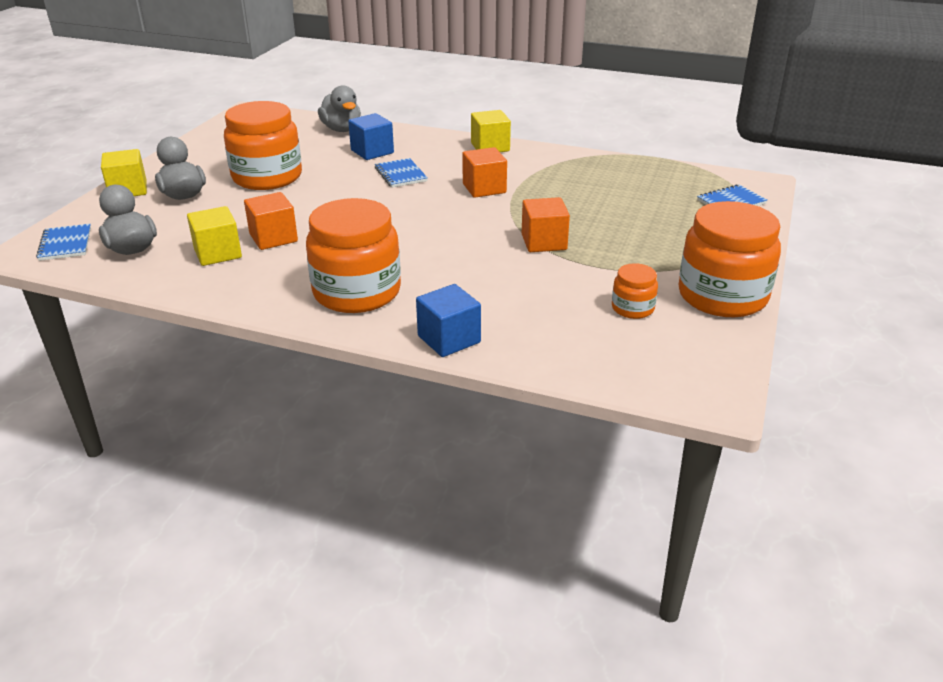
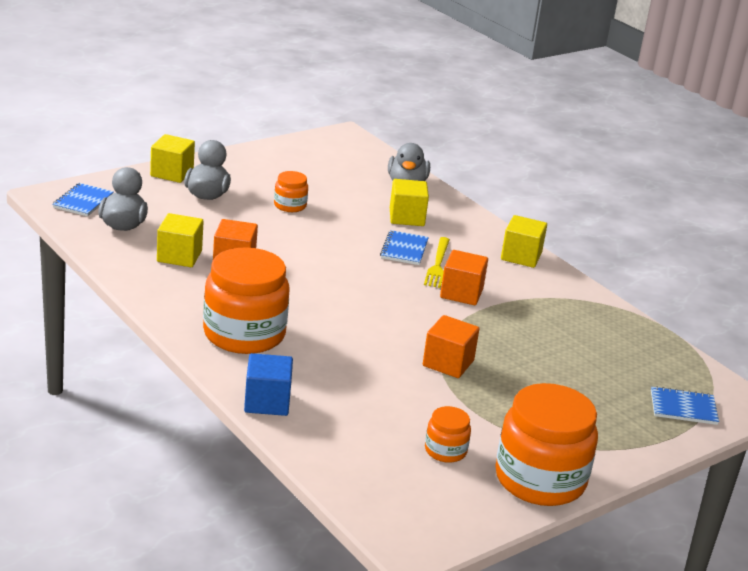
camera: 30 degrees right, 5 degrees down
(267, 177) = (290, 205): orange jar -> orange jar, size x0.47
(372, 152) = (406, 217): blue cube -> yellow cube
(439, 175) = (438, 264): none -> yellow fork

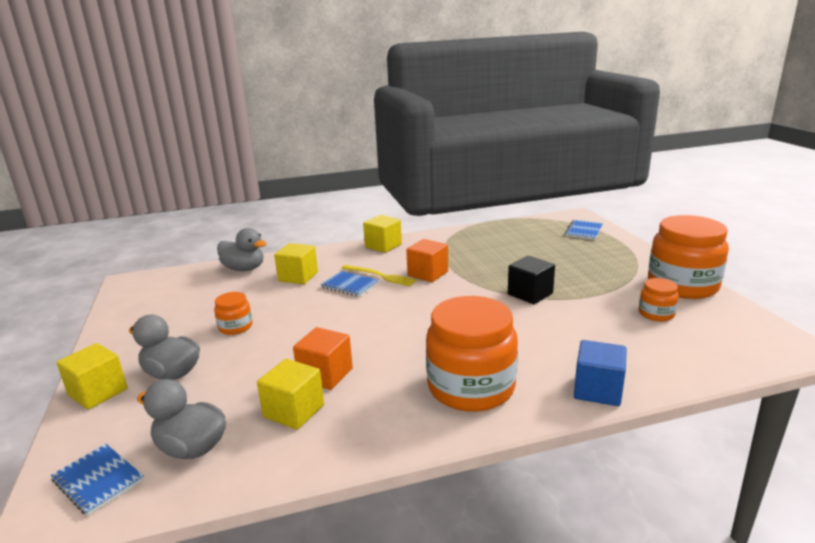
camera: 65 degrees left, 5 degrees down
(448, 363) = (530, 294): orange cube -> black cube

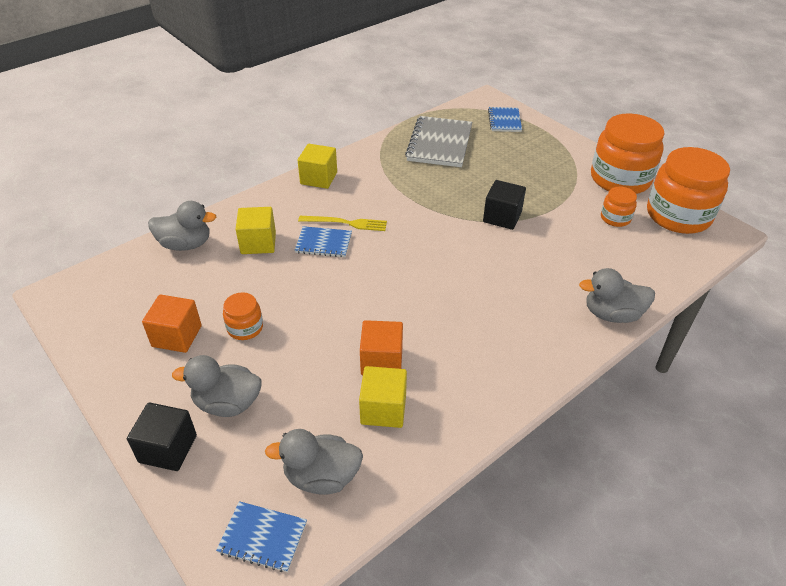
camera: 25 degrees left, 20 degrees up
(98, 392) = (168, 448): yellow cube -> black cube
(428, 274) = (392, 210): orange cube -> orange cube (177, 336)
(471, 387) = (515, 339): orange jar -> orange jar (678, 215)
(508, 238) = (439, 144): none -> grey notebook
(597, 390) = (612, 314): blue cube -> grey duck

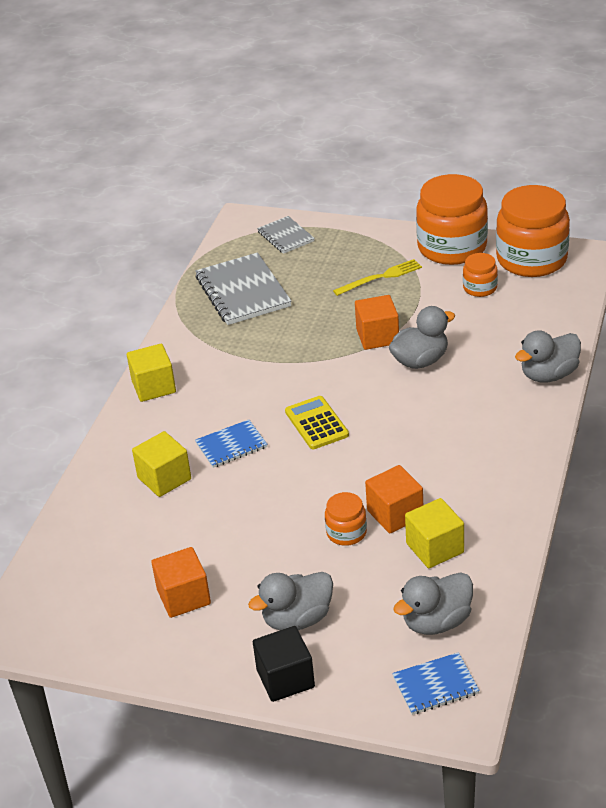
camera: 30 degrees left, 5 degrees down
(186, 244) = (89, 518): grey duck -> grey duck (420, 361)
(245, 328) = (241, 555): orange jar -> orange jar (346, 532)
(346, 223) = (232, 416): yellow fork -> yellow fork (380, 277)
(396, 258) = (316, 423): none -> yellow calculator
(502, 217) = (377, 336): black cube -> orange cube
(504, 121) = (285, 236): blue notebook -> grey notebook

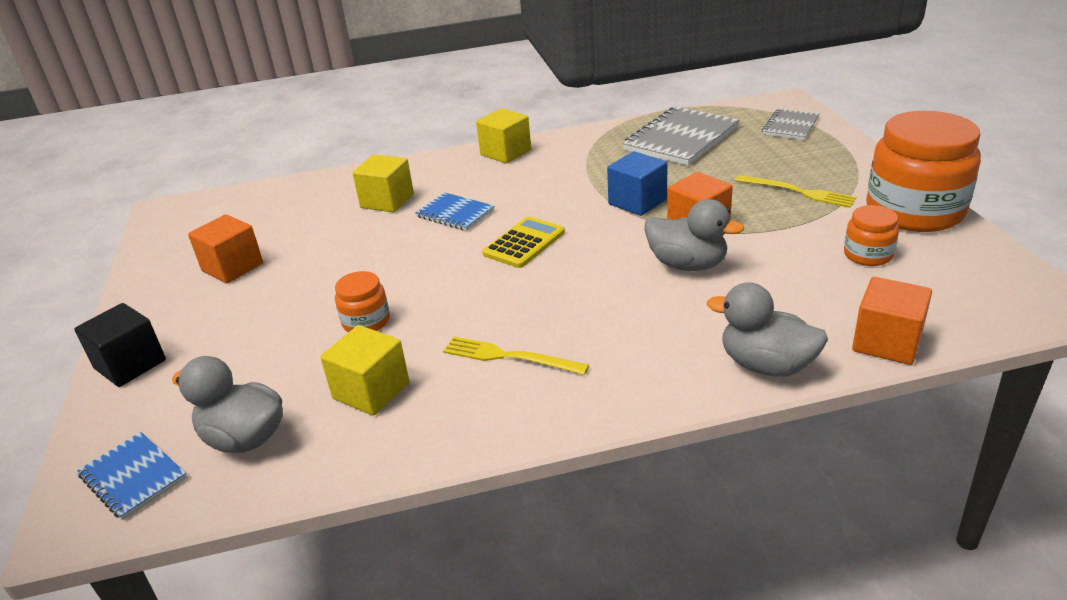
camera: 60 degrees right, 5 degrees down
(297, 619) = (221, 339): grey duck -> none
(316, 350) = (637, 202): none -> blue cube
(395, 514) = (414, 342): orange cube -> orange cube (886, 342)
(452, 474) = (509, 357): none -> yellow fork
(531, 259) = (979, 269): orange jar -> none

